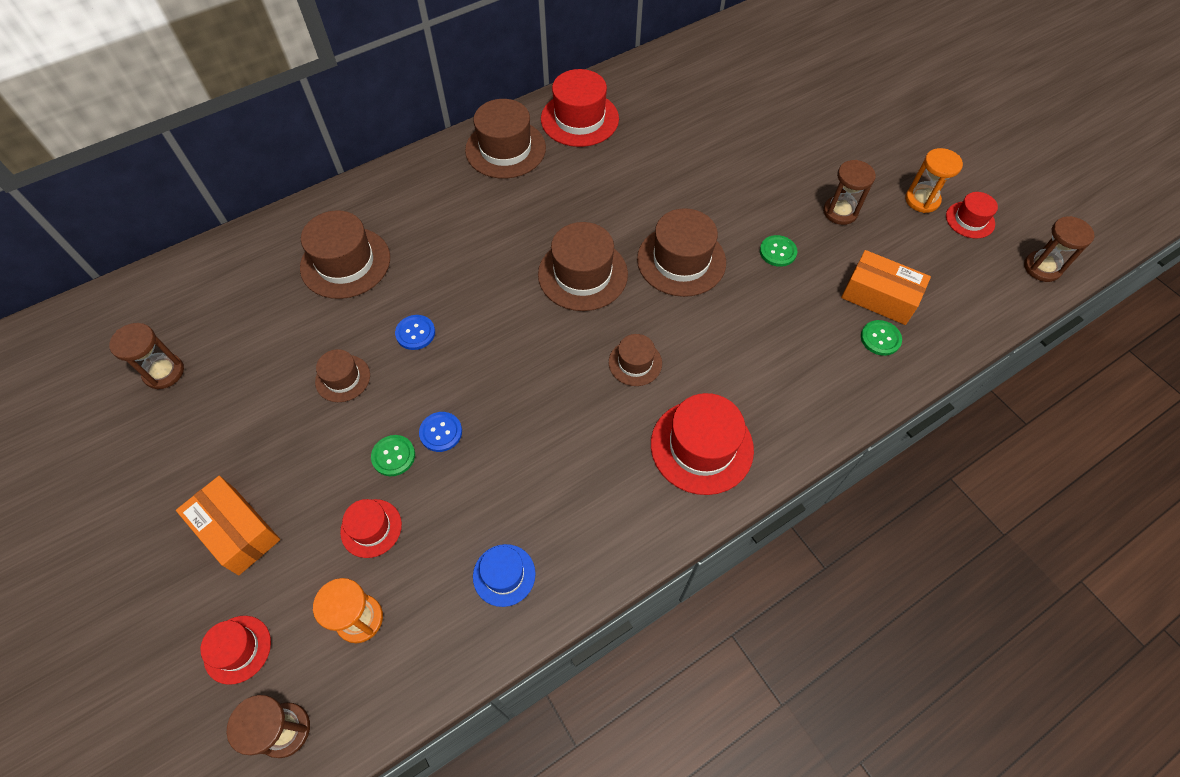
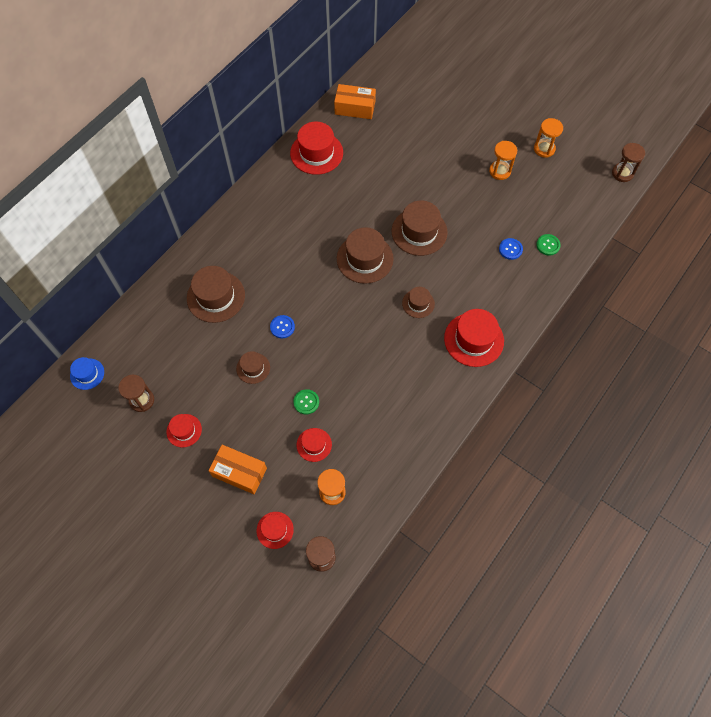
camera: 20 degrees left, 5 degrees up
(441, 432) = (326, 380): blue button -> blue button (510, 249)
(504, 575) = (397, 443): blue hat -> blue hat (87, 374)
(505, 149) = (279, 189): brown hat -> none
(778, 252) = (473, 208): green button -> none
(840, 212) = (500, 171): brown hourglass -> orange hourglass
(879, 296) = (539, 219): orange box -> orange box (355, 108)
(970, 220) = (575, 154): red hat -> red hat (184, 430)

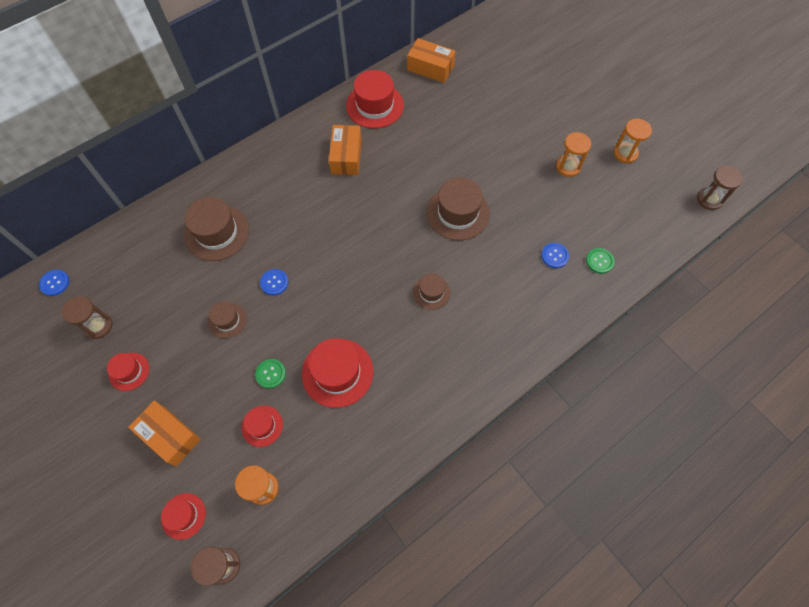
camera: 15 degrees right, 0 degrees up
(87, 374) = (55, 283): blue hat -> blue button
(307, 204) = (346, 156): none -> orange box
(365, 258) = (388, 229): brown hat -> none
(474, 339) = (482, 349): red hat -> red hat (337, 372)

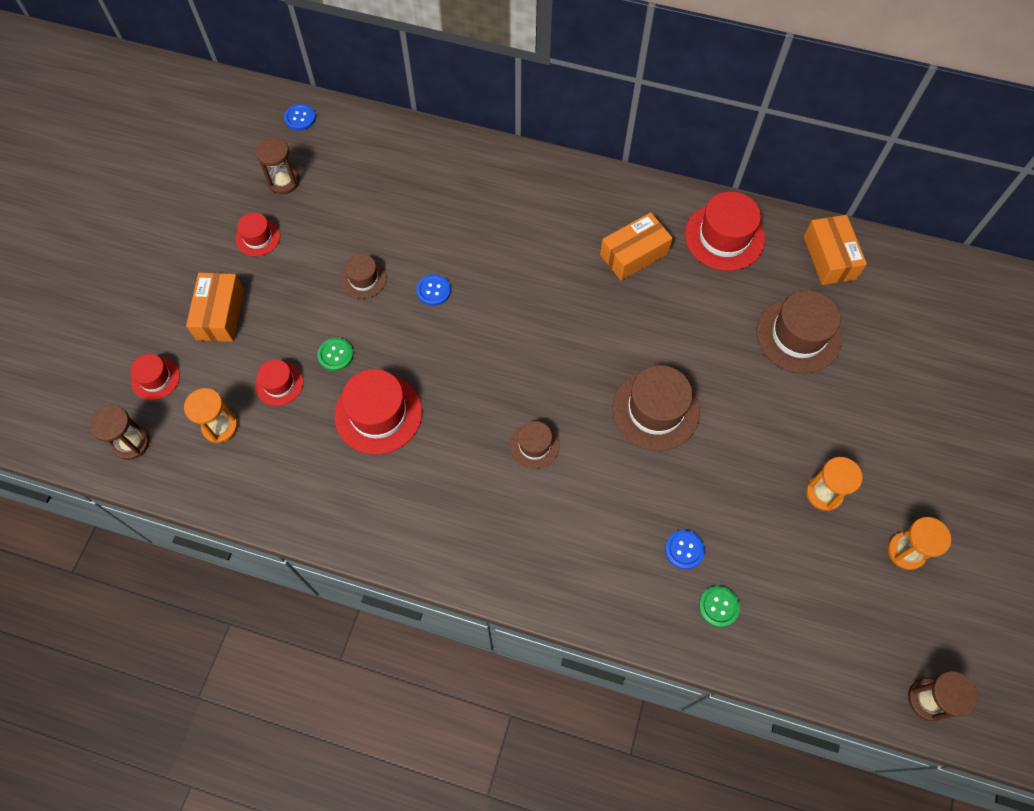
camera: 55 degrees right, 0 degrees up
(216, 232) = (449, 203): brown hat -> brown hat (798, 335)

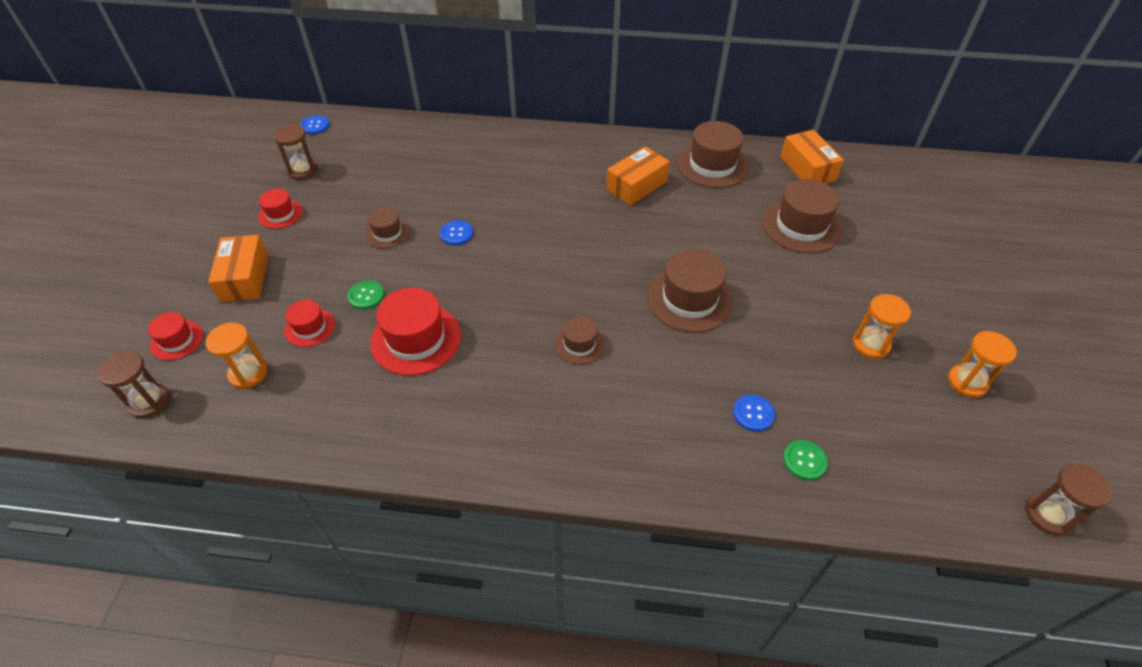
camera: 10 degrees left, 15 degrees down
(724, 237) = (712, 165): red hat -> brown hat

